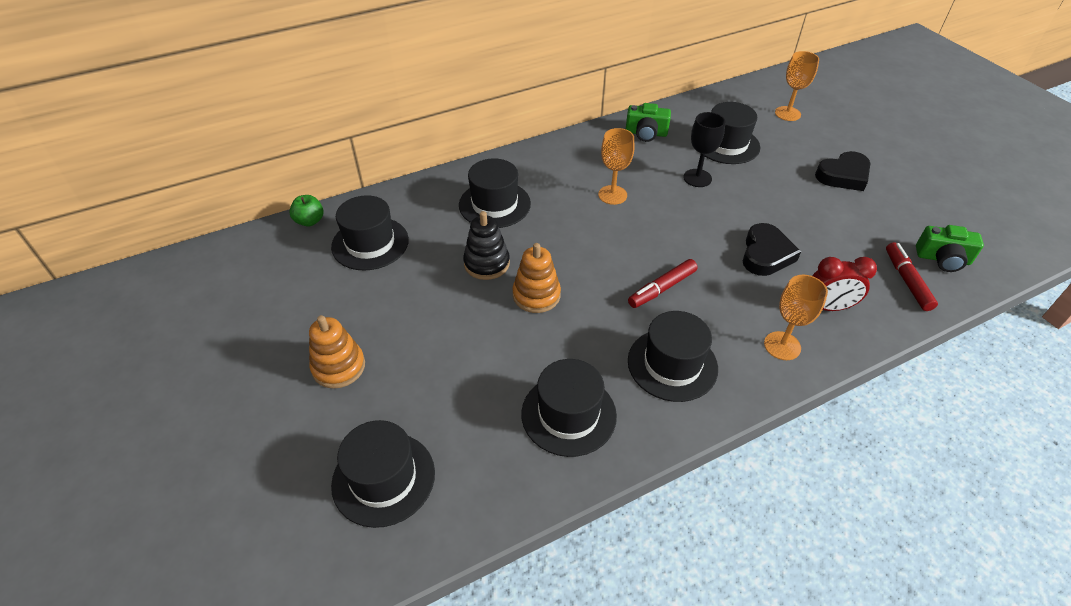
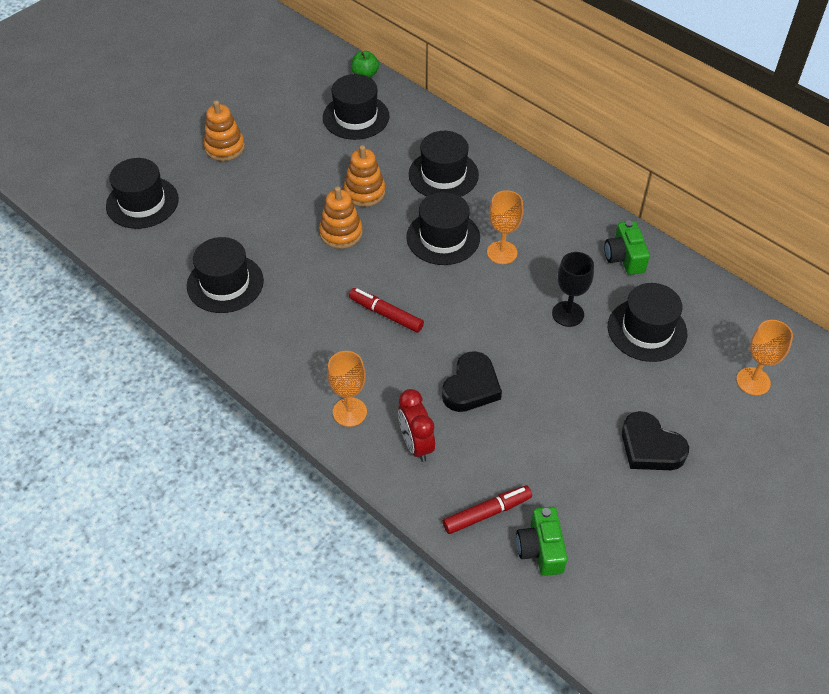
camera: 70 degrees right, 5 degrees up
(486, 263) = (364, 192): black stacking toy -> orange stacking toy
(672, 364) = (298, 337): black hat -> black hat (443, 237)
(766, 254) = (471, 387): black heart -> black heart turned 60 degrees counterclockwise

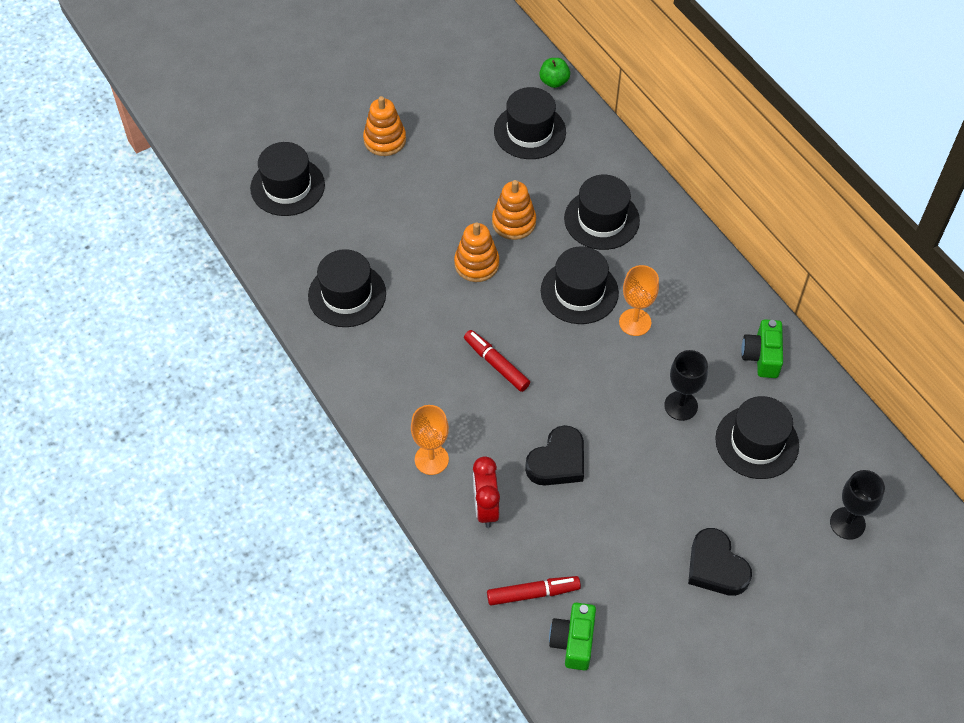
camera: 15 degrees right, 5 degrees up
(753, 381) = (847, 523): orange goblet -> black goblet

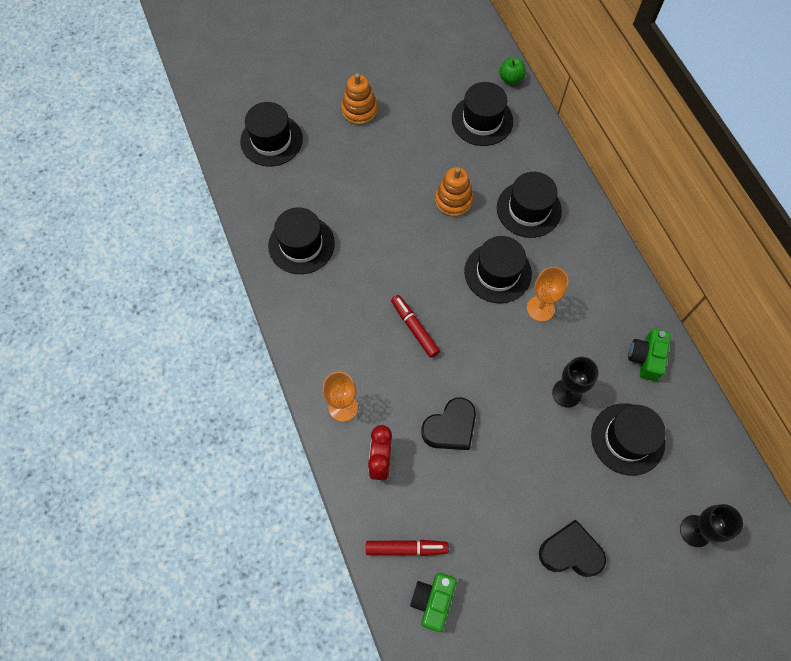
camera: 10 degrees right, 10 degrees up
(476, 264) = (415, 233): orange stacking toy -> none
(716, 567) = (571, 552): black heart -> black heart turned 120 degrees clockwise

